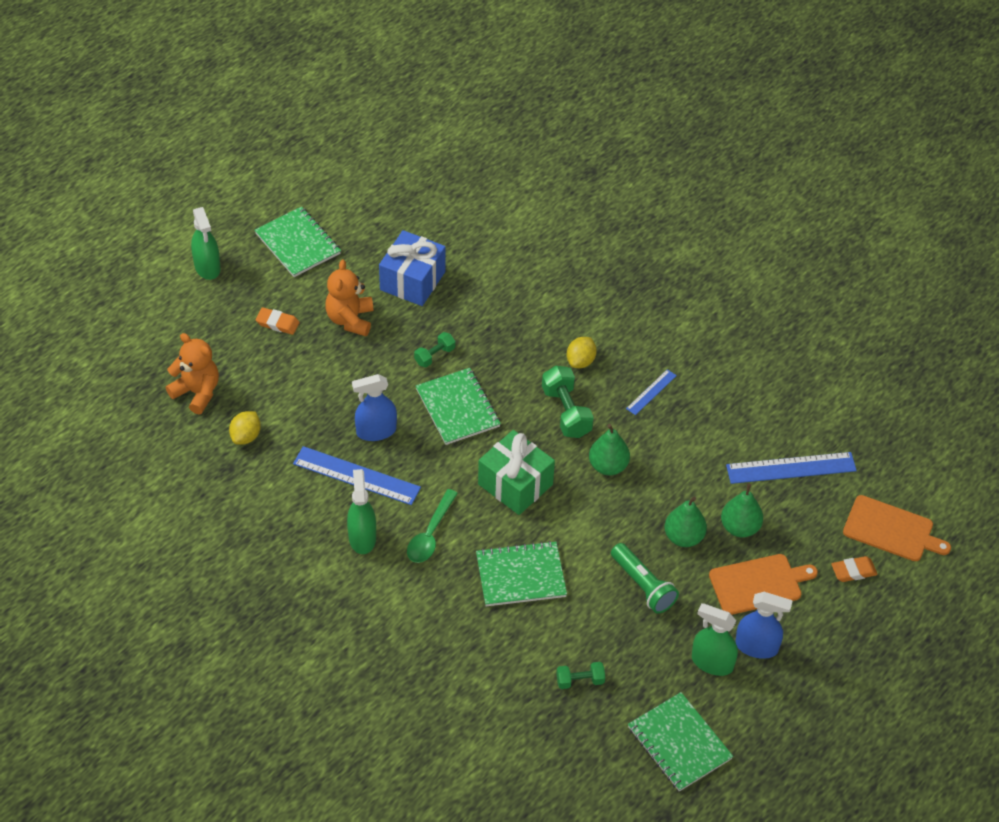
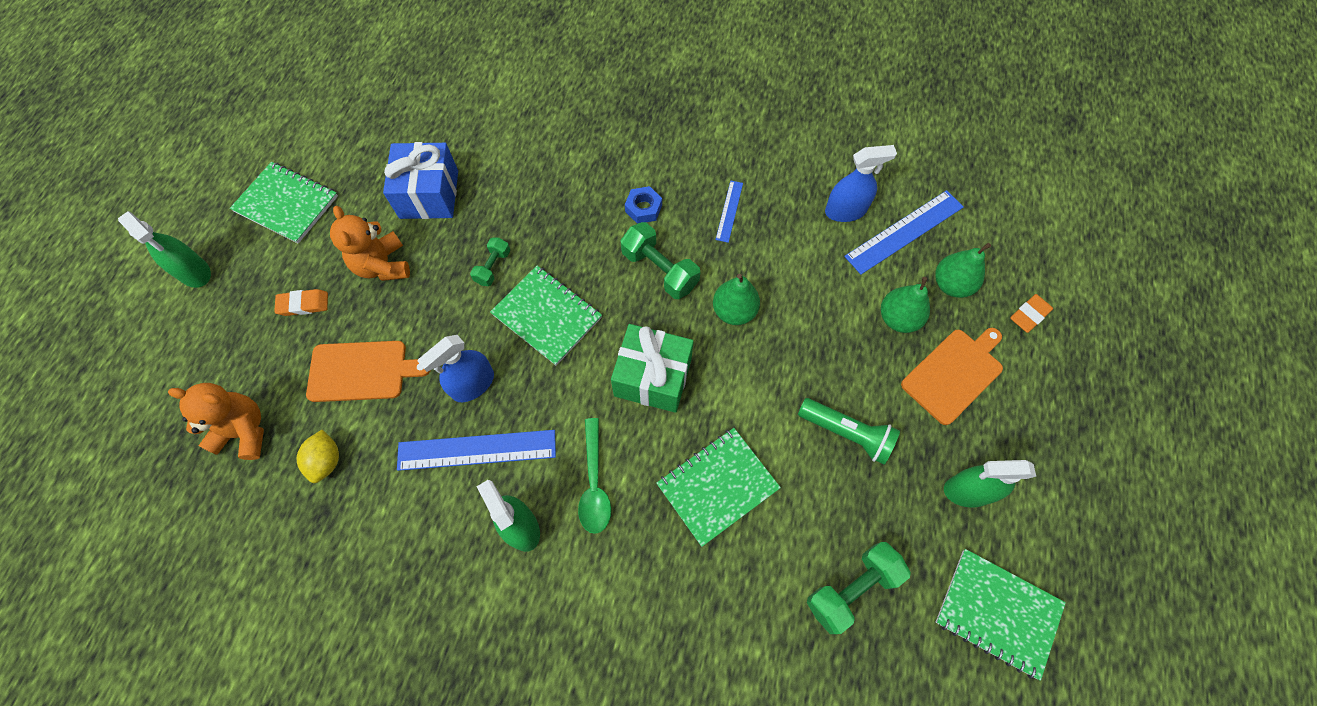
camera: 25 degrees left, 15 degrees up
(580, 361) = (643, 208): yellow lemon -> blue nut
(580, 681) = (852, 589): green dumbbell -> green dumbbell, size x1.71
(683, 537) = (852, 356): green pear -> green pear (951, 285)
(756, 646) = (997, 448): blue spray bottle -> blue spray bottle (845, 211)
(891, 530) = (1032, 254): orange cutting board -> orange cutting board (362, 371)

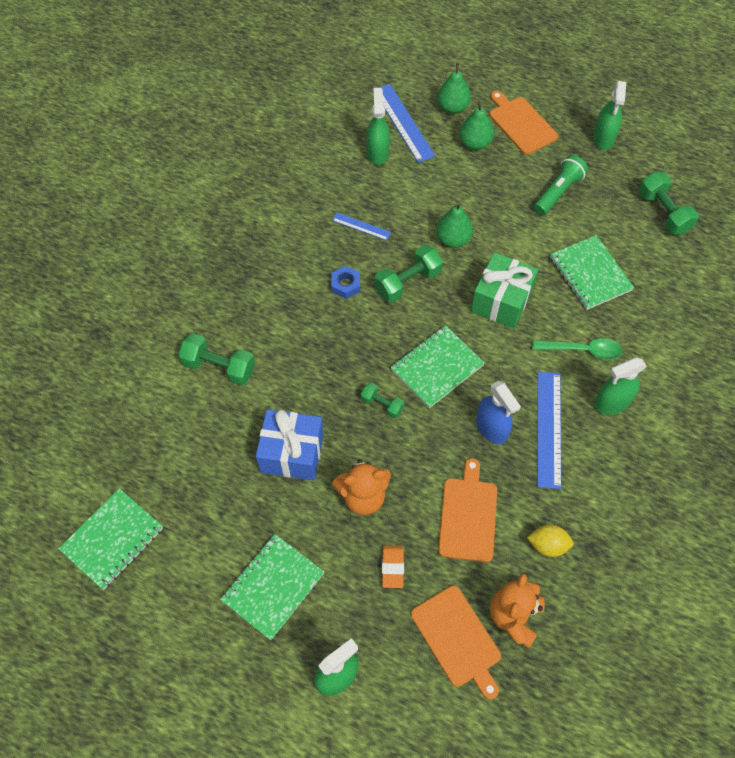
camera: 80 degrees left, 5 degrees down
(223, 376) = (457, 639): none -> orange cutting board
(522, 115) = (219, 367): none -> green dumbbell
(845, 211) = (377, 153): blue spray bottle -> green spray bottle
(997, 612) = (679, 144): green notebook -> green notebook (112, 539)
(1029, 315) = (483, 73): orange eraser -> none

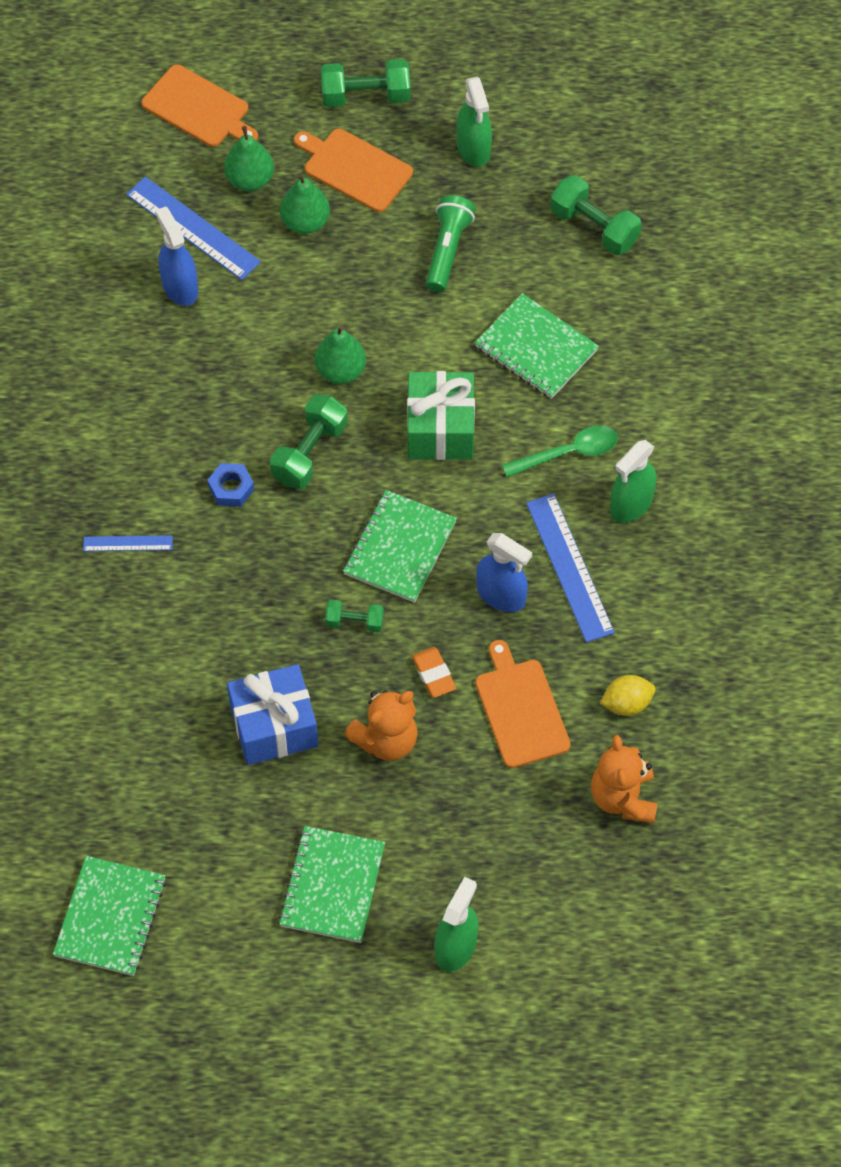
camera: 25 degrees left, 0 degrees up
(219, 367) = (124, 660): green dumbbell -> green dumbbell (365, 96)
(361, 226) = (211, 400): blue ruler -> blue ruler (127, 543)
(377, 153) = (180, 287): green spray bottle -> blue spray bottle
(392, 567) = (460, 804): orange eraser -> orange eraser (433, 674)
(457, 639) = (571, 849): orange cutting board -> orange cutting board (198, 108)

